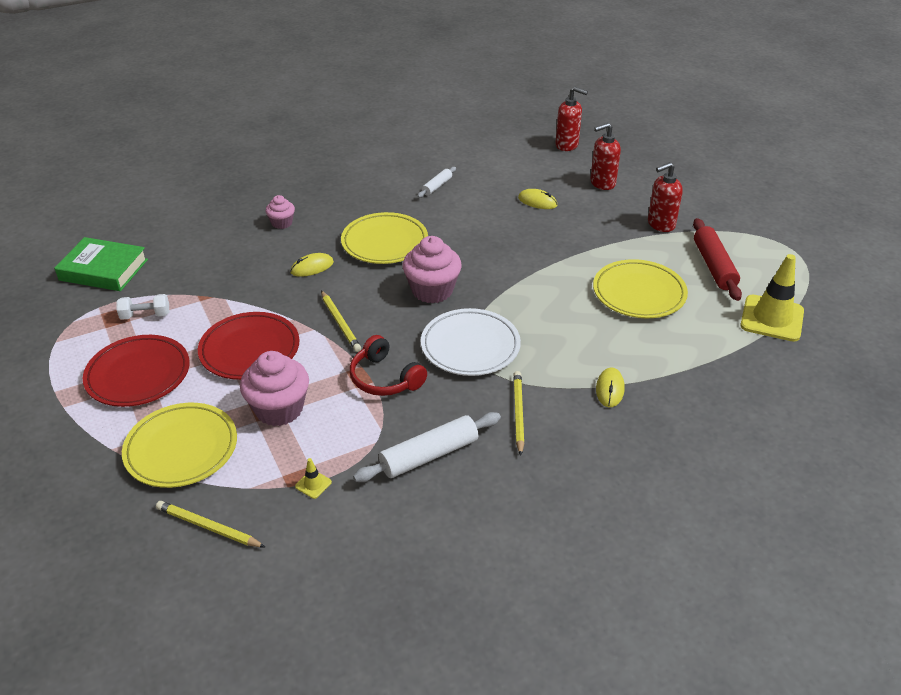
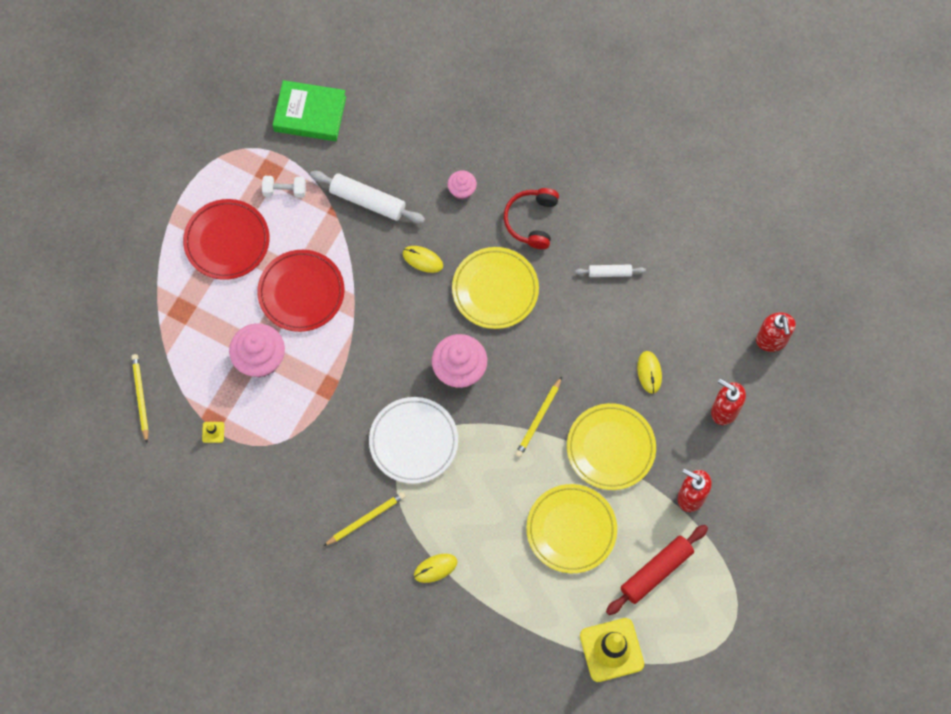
camera: 55 degrees right, 30 degrees up
(104, 270) = (310, 114): green book -> green book turned 60 degrees counterclockwise
(145, 315) = (285, 190): white dumbbell -> white dumbbell turned 45 degrees counterclockwise
(181, 449) = (186, 328): yellow plate -> yellow plate (610, 448)
(340, 323) = (373, 331): yellow pencil -> yellow pencil (538, 418)
(385, 378) = (338, 406): red headphones -> red headphones (532, 221)
(429, 455) = (286, 486): white rolling pin -> white rolling pin (368, 201)

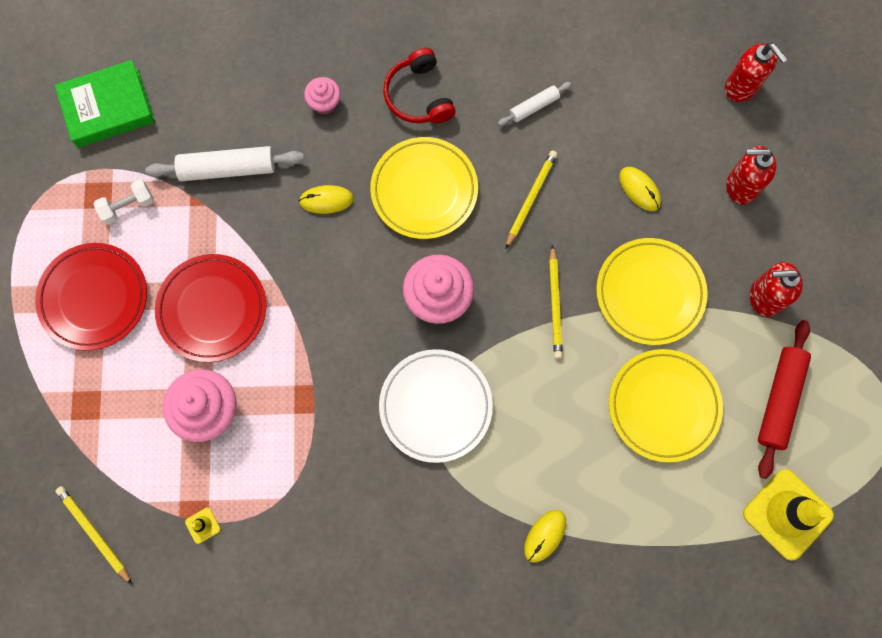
camera: 30 degrees left, 5 degrees up
(366, 519) = (435, 525): yellow pencil -> yellow pencil (531, 199)

